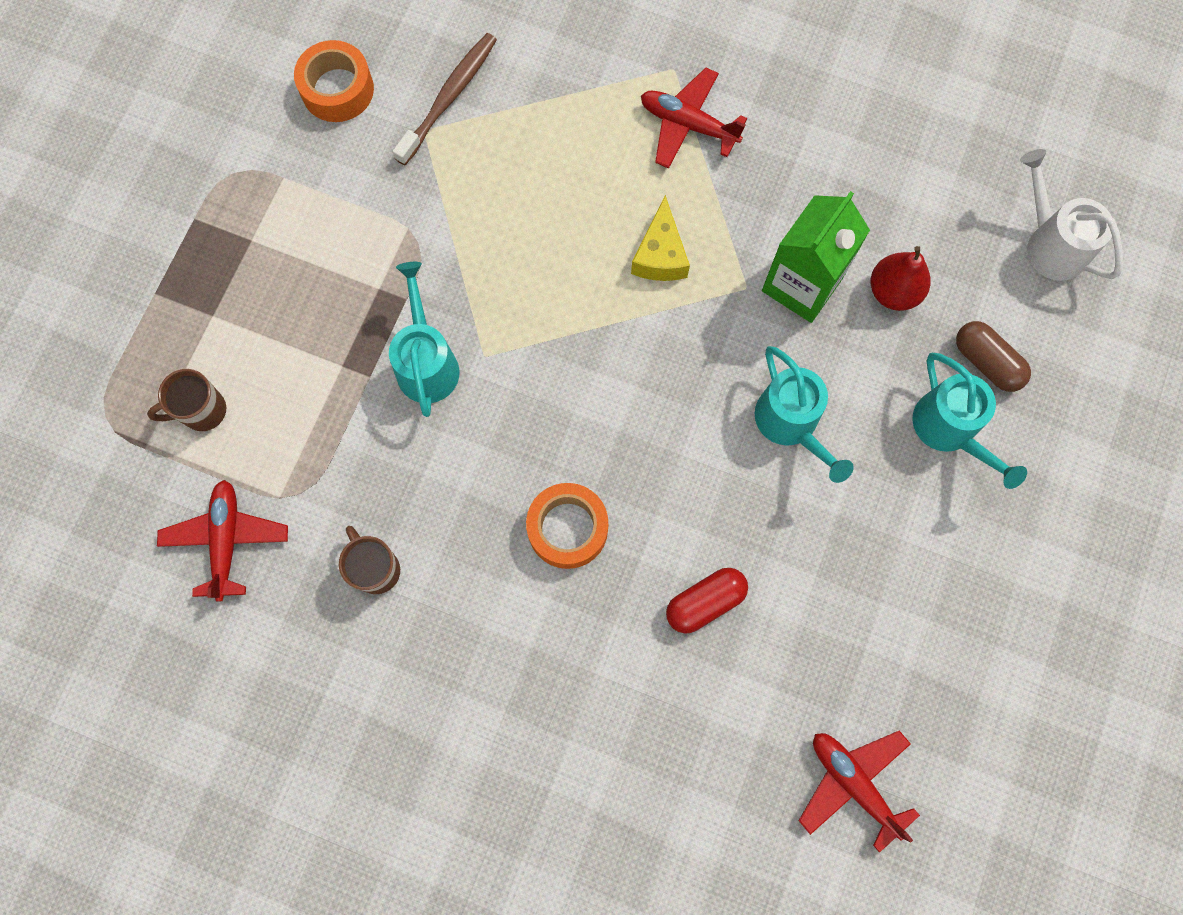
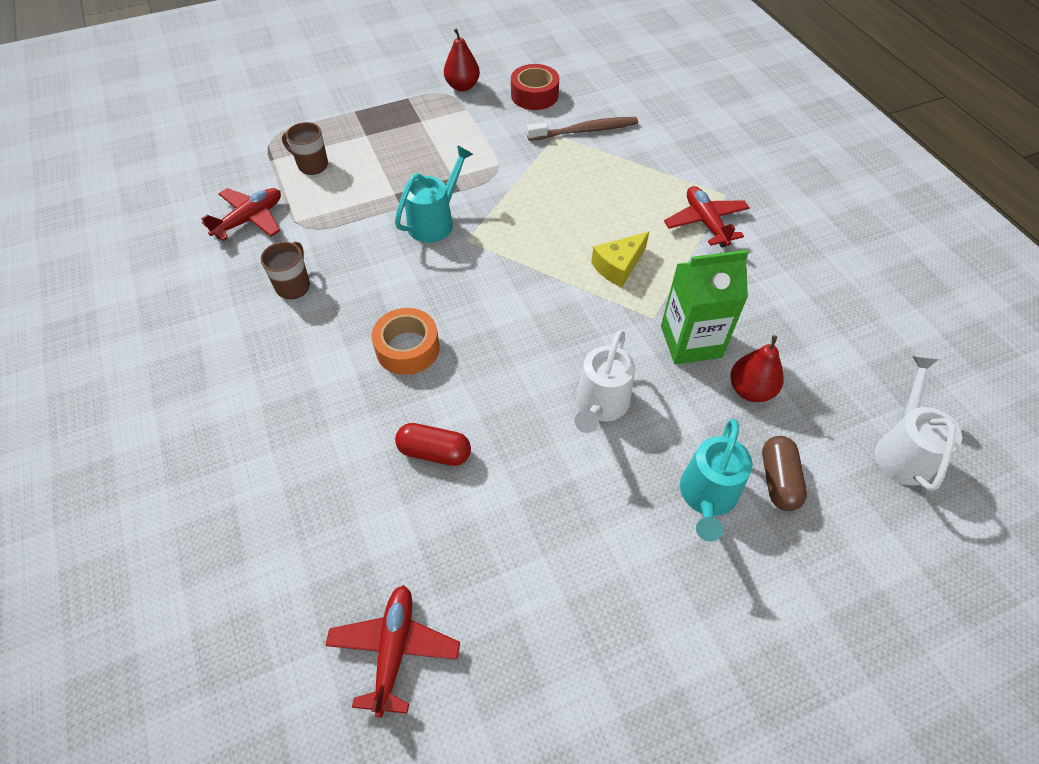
camera: 45 degrees right, 20 degrees down
(239, 146) = (462, 86): none -> red pear
(337, 89) = (534, 95): orange tape -> red tape
(791, 425) = (600, 406): turquoise watering can -> white watering can

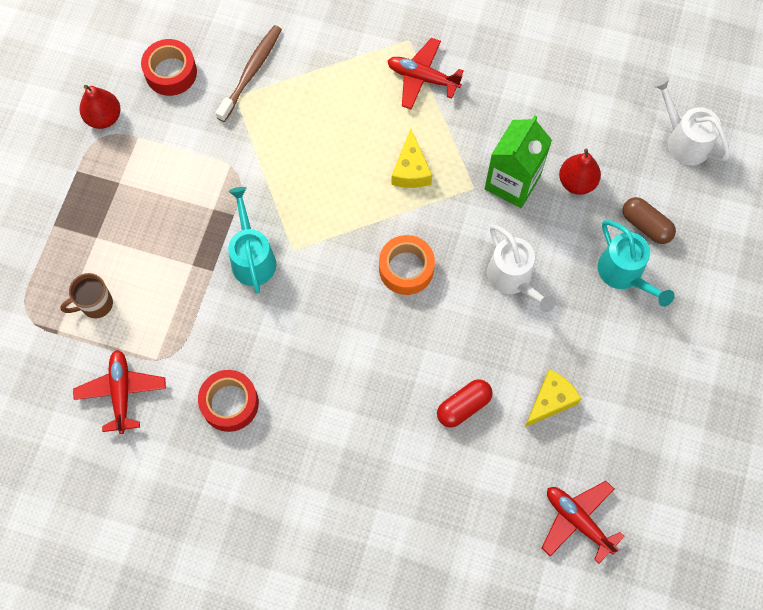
camera: 50 degrees left, 15 degrees up
(294, 285) = (230, 403): brown mug -> red tape
(407, 348) = (362, 364): orange tape -> orange tape (406, 269)
(507, 525) = (550, 401): none -> yellow cheese

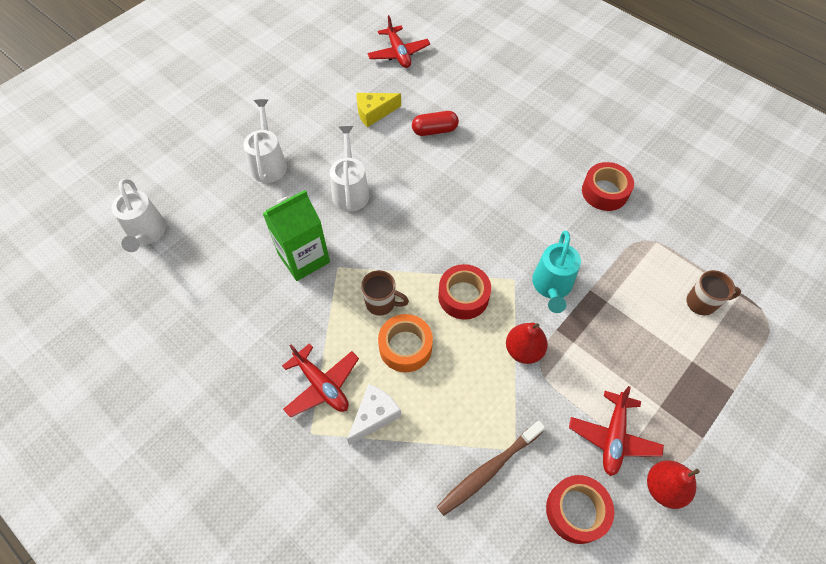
camera: 155 degrees left, 10 degrees down
(121, 392) = (690, 229): red plane -> red plane (613, 437)
(336, 210) = (463, 296): none -> red tape
(364, 73) = (374, 416): none -> white cheese
(406, 269) = (427, 229): orange tape -> orange tape (405, 347)
(410, 170) = (381, 303): yellow cheese -> brown mug
(577, 182) = (253, 237): red pear -> red pear (523, 350)
(624, 274) = (269, 163): turquoise watering can -> white watering can
(646, 225) = (227, 187): brown capsule -> none

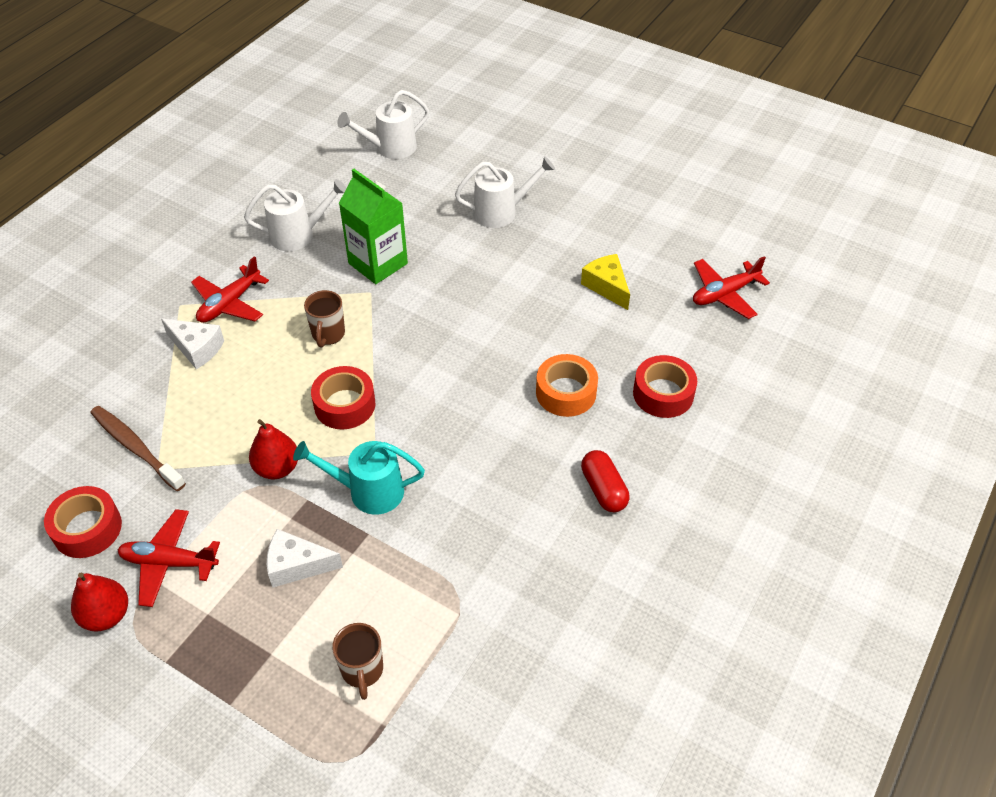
camera: 80 degrees right, 10 degrees down
(350, 190) = (478, 285): white watering can -> white watering can (299, 235)
(405, 347) = (275, 362): orange tape -> orange tape (566, 392)
(434, 130) = (595, 348): red capsule -> red capsule (603, 489)
(604, 192) = (536, 547): red tape -> red tape (663, 394)
(617, 340) = (297, 565): none -> white cheese

